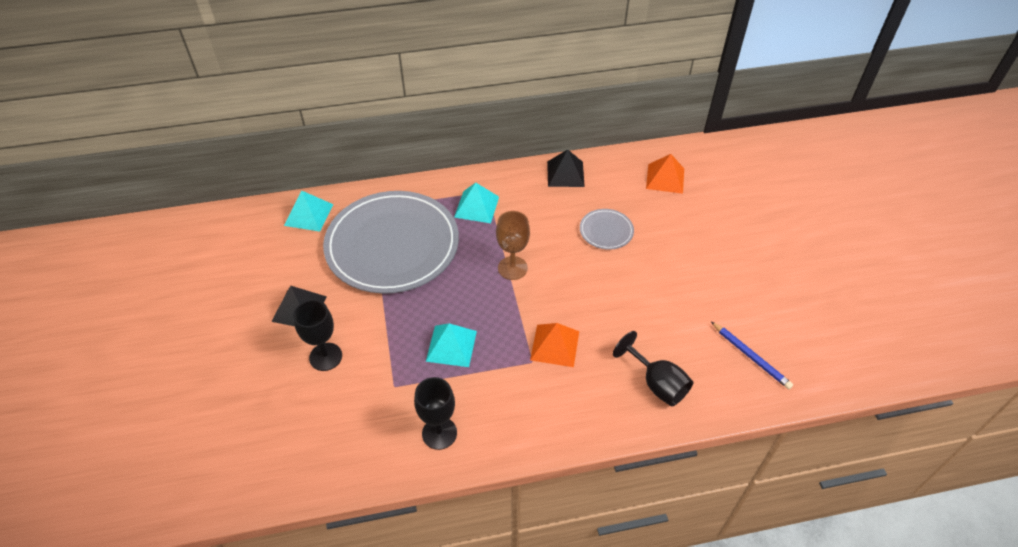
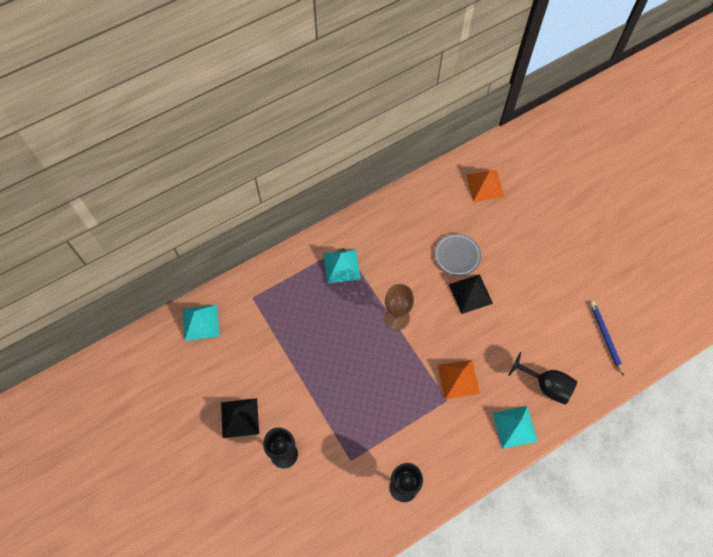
camera: 20 degrees left, 15 degrees up
(392, 245) = (288, 329): grey plate -> none
(451, 346) = (379, 408): turquoise pyramid -> turquoise pyramid (514, 427)
(565, 174) = (401, 207): black pyramid -> black pyramid (470, 294)
(750, 356) = (605, 337): blue pencil -> blue pencil turned 135 degrees counterclockwise

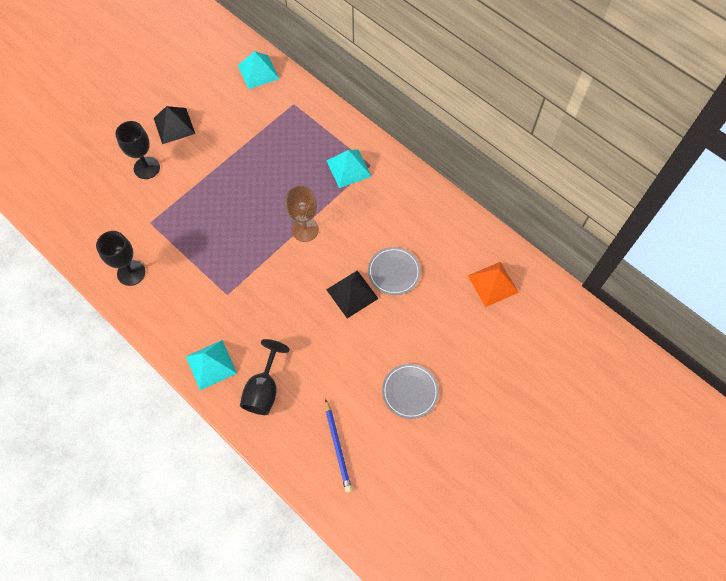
camera: 75 degrees right, 0 degrees up
(458, 379) = (251, 300): orange pyramid -> none
(567, 271) = (410, 391): none -> grey plate
(605, 337) = (337, 447): blue pencil -> blue pencil turned 105 degrees clockwise

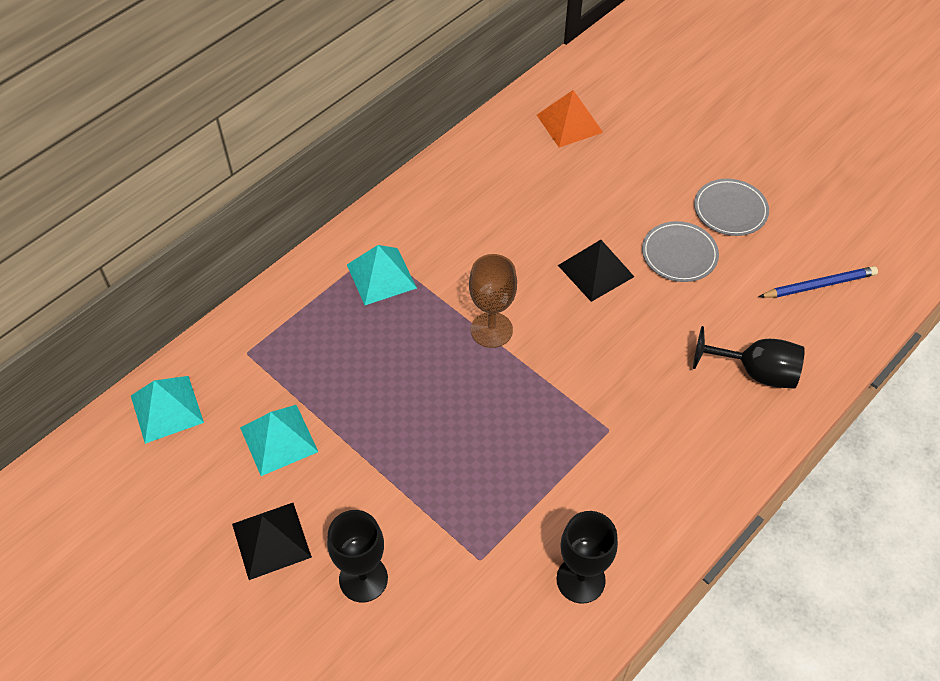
camera: 90 degrees left, 10 degrees down
(211, 364) = (728, 443): turquoise pyramid -> turquoise pyramid (278, 439)
(394, 272) = (558, 223): grey plate -> grey plate (679, 254)

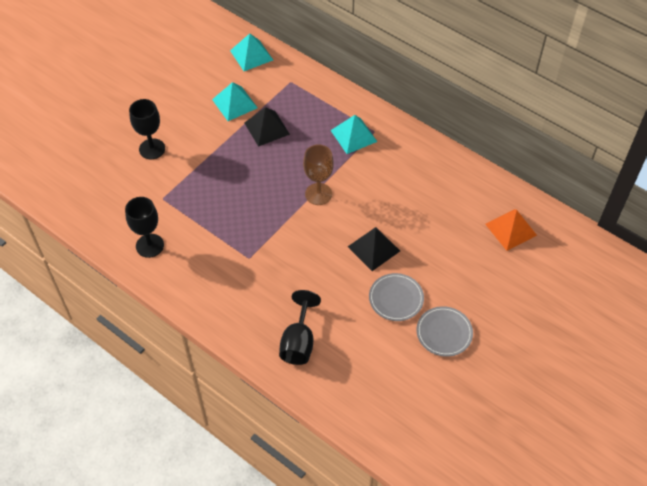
camera: 85 degrees right, 0 degrees up
(271, 540) = (174, 109): black pyramid -> black pyramid (267, 128)
(819, 285) = (379, 388): blue pencil -> none

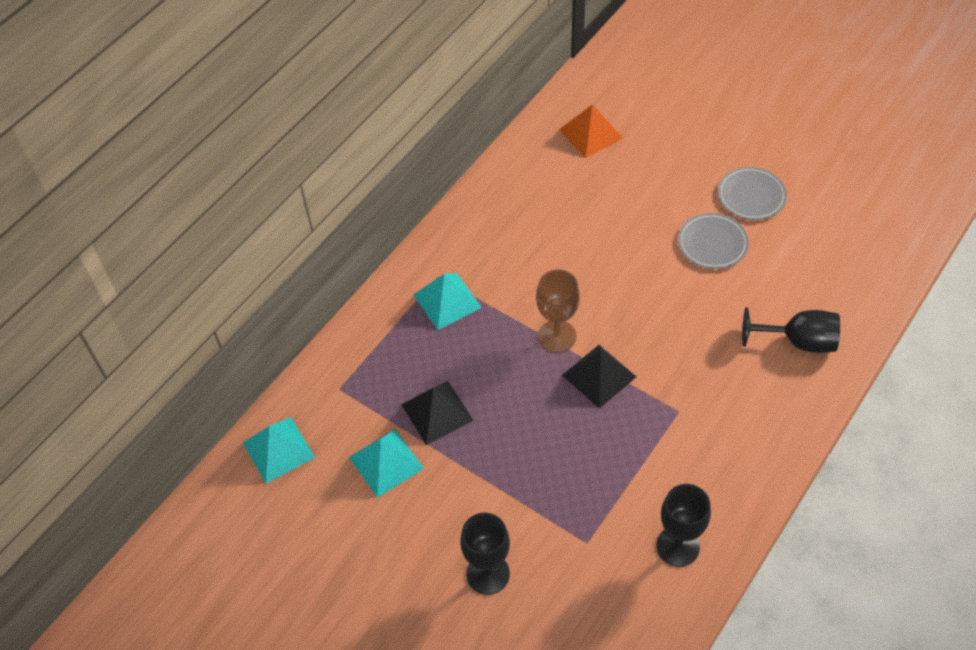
camera: 90 degrees left, 0 degrees up
(373, 248) = (640, 269): black pyramid -> black pyramid (599, 376)

